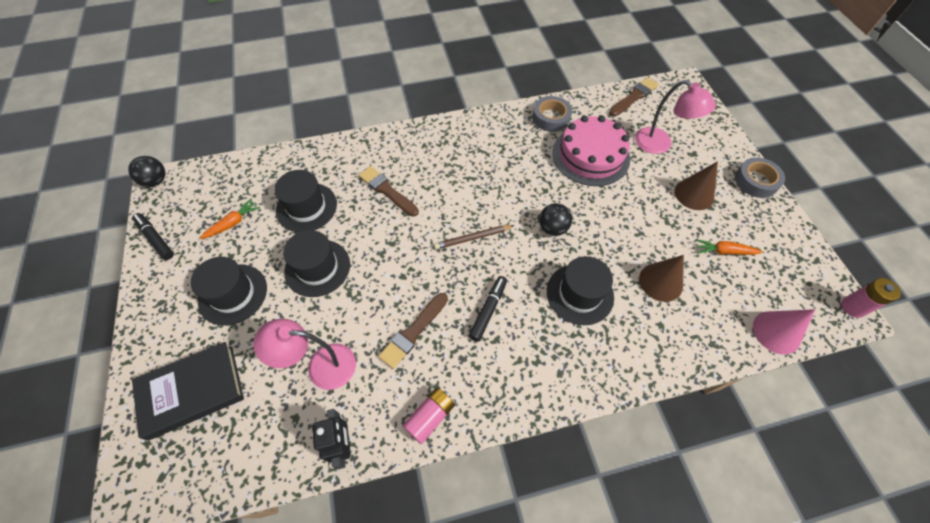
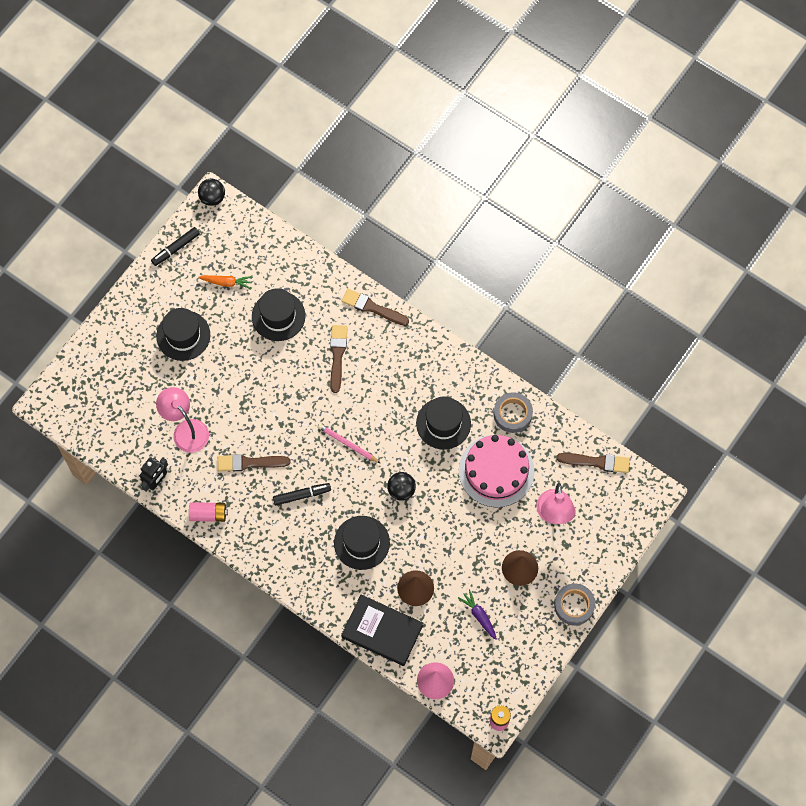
camera: 50 degrees right, 10 degrees up
(155, 239) = (176, 248): black marker -> black marker turned 135 degrees counterclockwise
(192, 391) = (115, 374): black book -> black book (382, 631)
(317, 268) = (242, 367): black hat -> black hat (443, 423)
(375, 142) = (372, 307): none -> brown brush
(472, 238) = (347, 444): brown pencil -> pink pencil
(724, 251) = (479, 616): orange carrot -> purple carrot

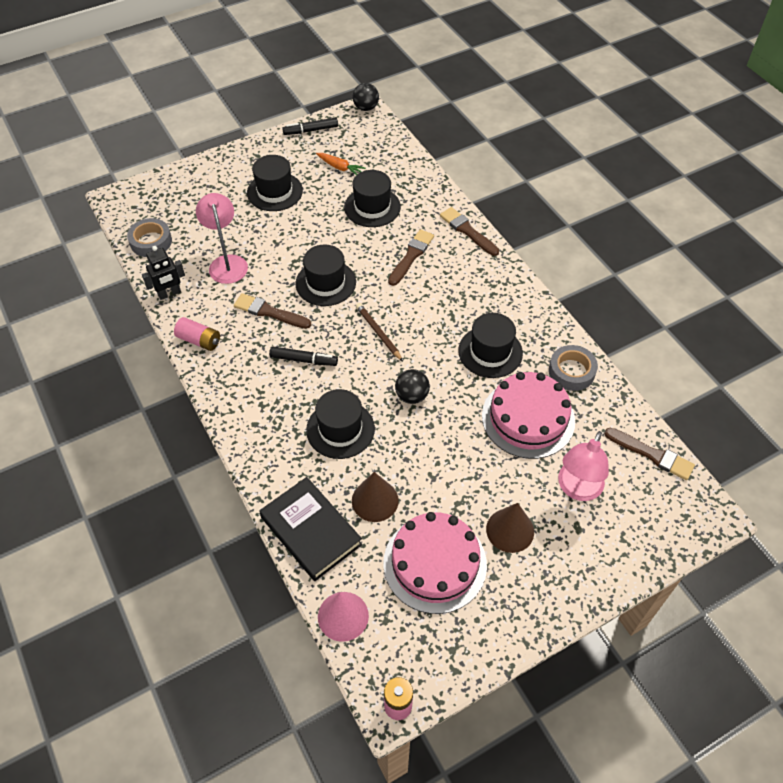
camera: 25 degrees right, 15 degrees down
(280, 414) = (325, 283): none -> black hat
(347, 444) = (378, 333): pink pencil -> brown pencil
(479, 616) = (435, 563): purple carrot -> pink cake
(574, 605) = (560, 603): grey tape -> grey tape (151, 241)

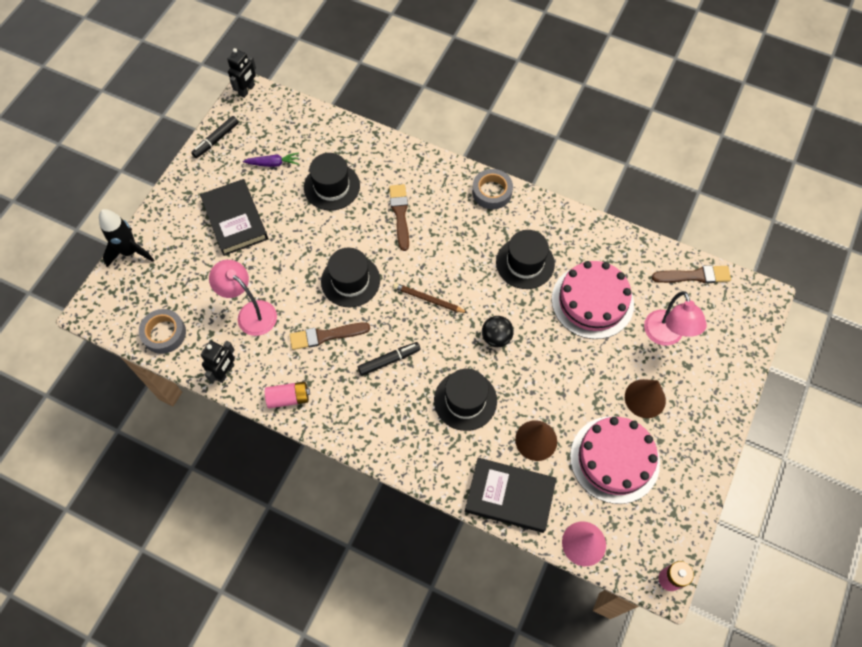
camera: 35 degrees left, 10 degrees up
(178, 174) = (130, 252): none -> black rocket
(275, 191) = (235, 219): black hat -> black book
(340, 167) = (273, 163): orange carrot -> purple carrot
(366, 108) = (247, 90): black ball -> black robot
(467, 231) = (427, 164): brown brush -> none
(571, 371) = (594, 243): grey tape -> grey tape (492, 192)

